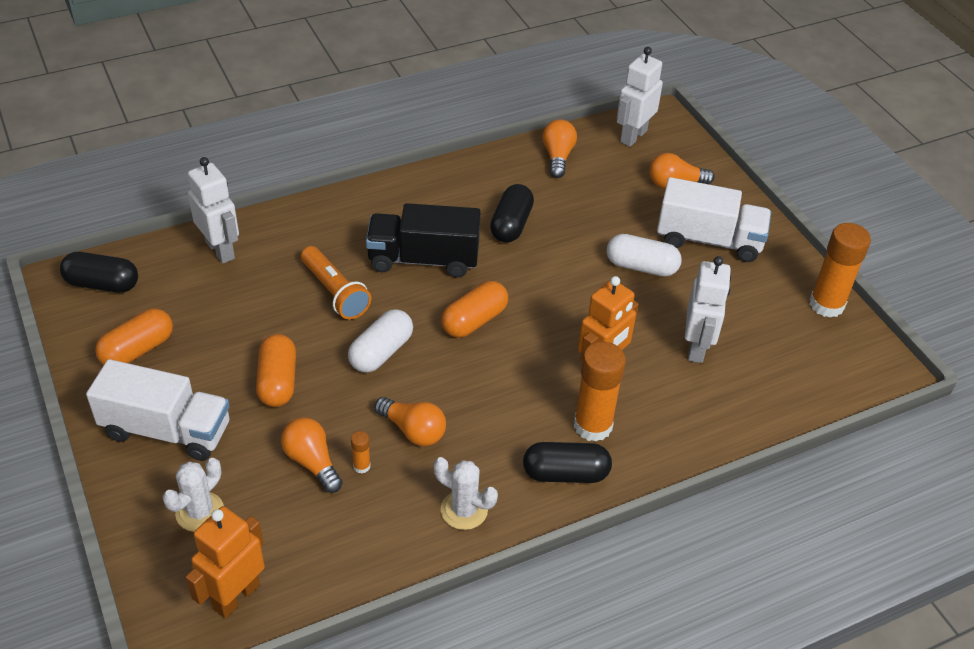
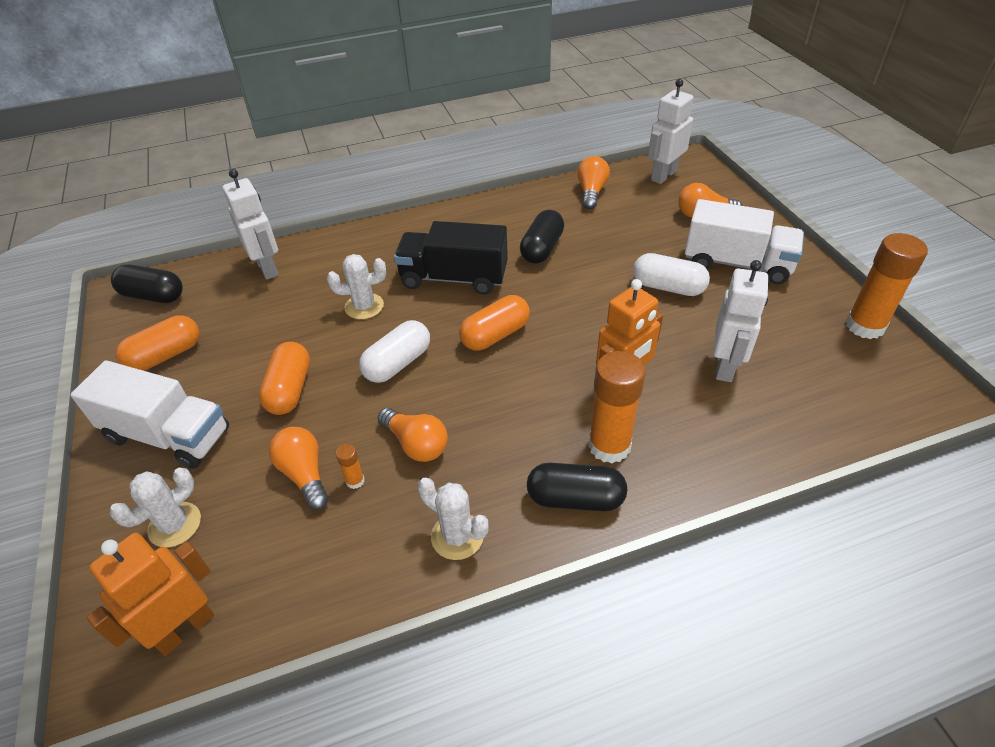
camera: 10 degrees right, 0 degrees up
(335, 292) = (364, 306): orange flashlight -> white cactus

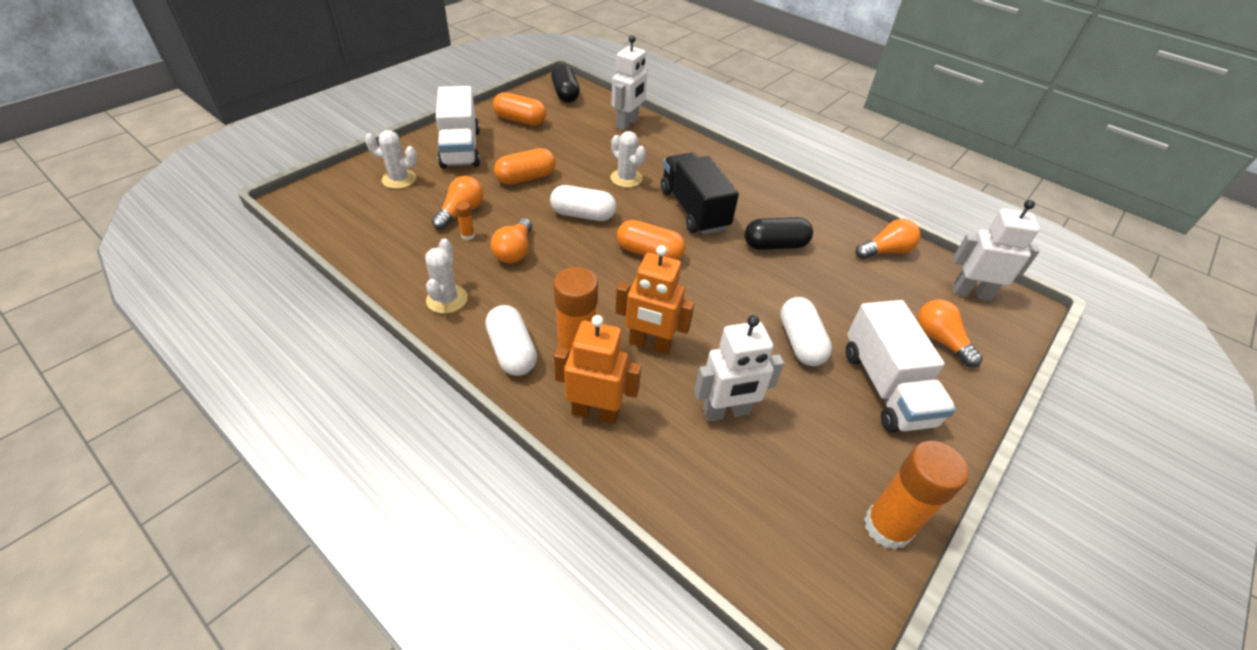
camera: 55 degrees right, 0 degrees up
(185, 628) = (334, 213): orange robot -> orange robot (595, 412)
(575, 498) = (512, 351): black capsule -> white capsule

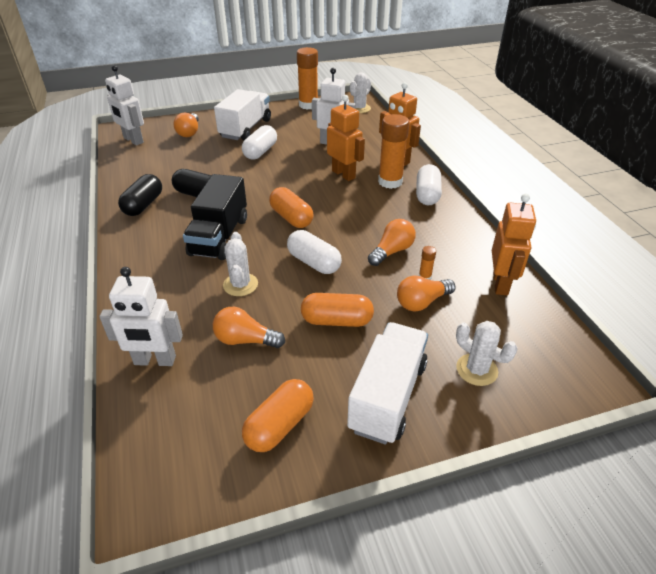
camera: 145 degrees left, 5 degrees down
(386, 253) = (500, 284): none -> orange robot
(447, 299) = (459, 234): white cactus -> white cactus (359, 108)
(520, 120) = (280, 425): orange capsule -> orange capsule turned 75 degrees clockwise
(565, 94) = (167, 466): black capsule -> black capsule (143, 205)
(627, 124) = (155, 361): white robot -> white robot turned 150 degrees counterclockwise
(885, 251) = (136, 170): orange light bulb -> orange light bulb (245, 340)

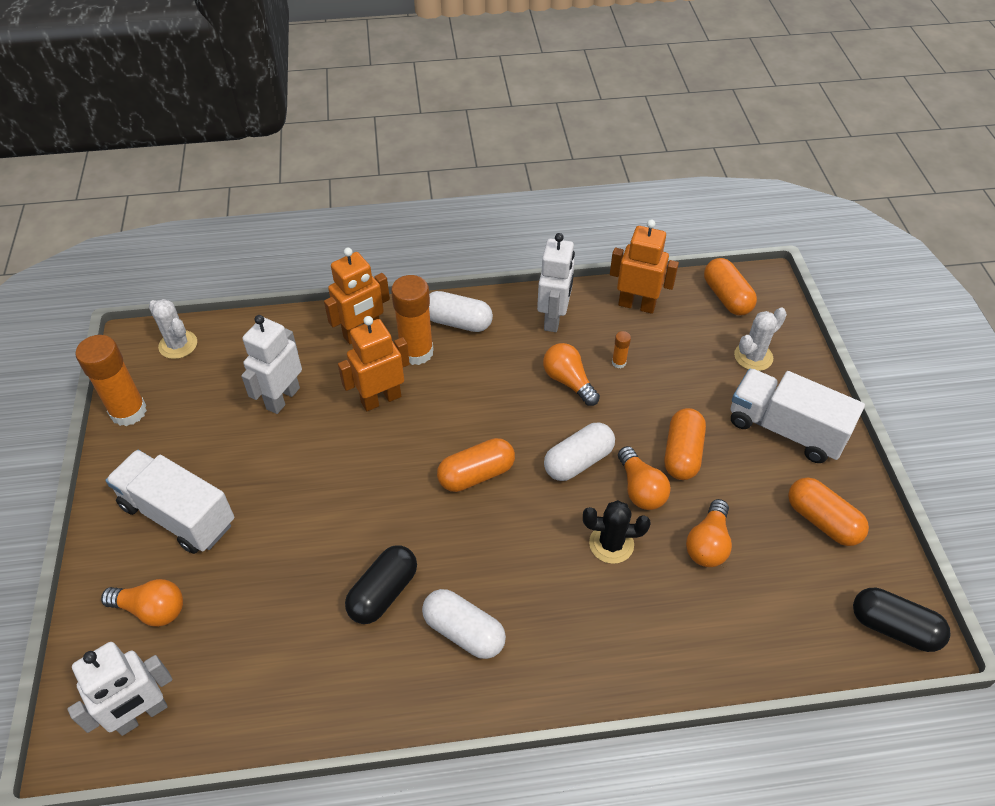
camera: 80 degrees left, 10 degrees up
(143, 205) = (392, 677): black capsule -> black capsule (893, 628)
(155, 361) = (737, 639): white robot -> white robot (553, 319)
(219, 236) = (503, 566): black truck -> none
(240, 284) = (611, 544): white cactus -> black cactus
(260, 152) = (273, 498): white capsule -> white capsule (464, 631)
(422, 302) = (659, 374): orange light bulb -> orange light bulb (640, 489)
(552, 347) = (726, 297): none -> orange capsule

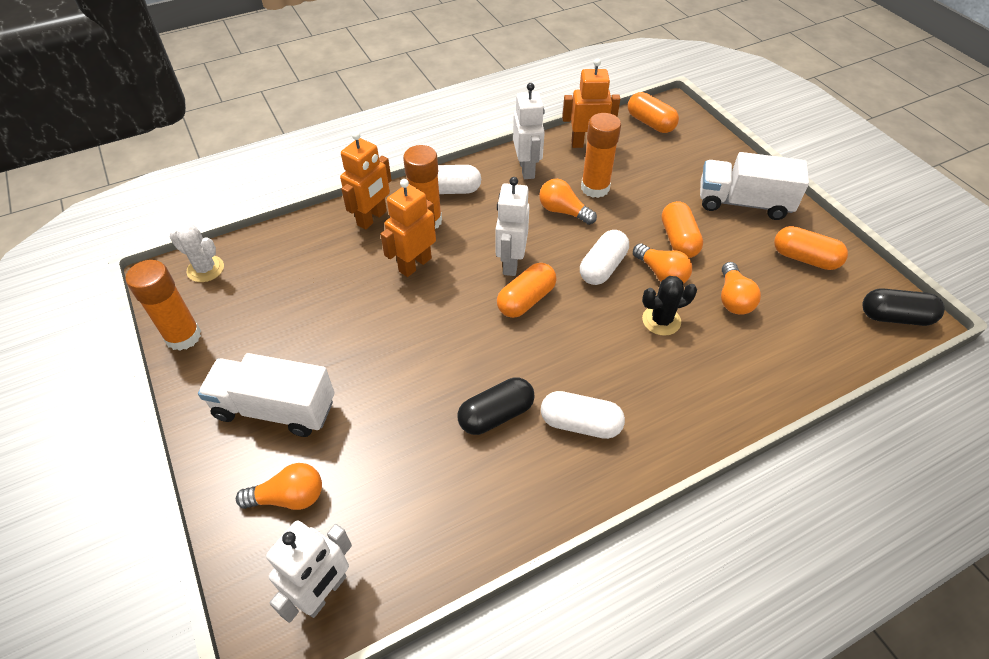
camera: 20 degrees left, 0 degrees up
(282, 398) = (326, 287): white robot -> white robot (510, 263)
(383, 593) = (496, 415): black capsule -> black capsule turned 45 degrees clockwise
(619, 362) = (595, 188): orange glue stick -> orange glue stick, size x2.34
(753, 357) = (692, 159): white cactus -> none

